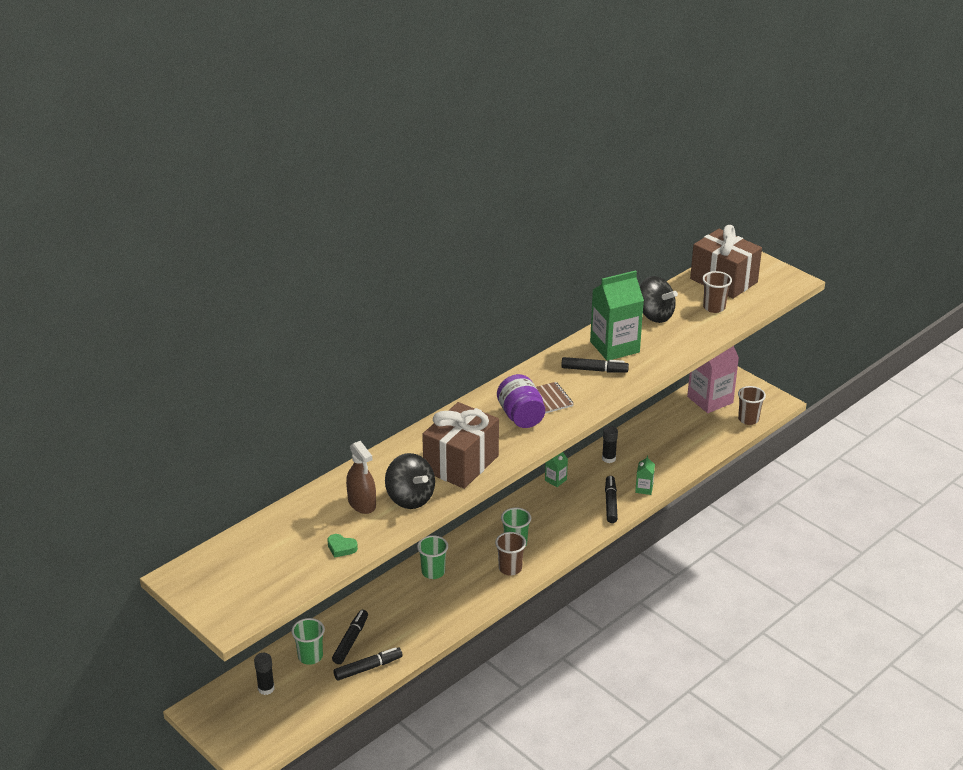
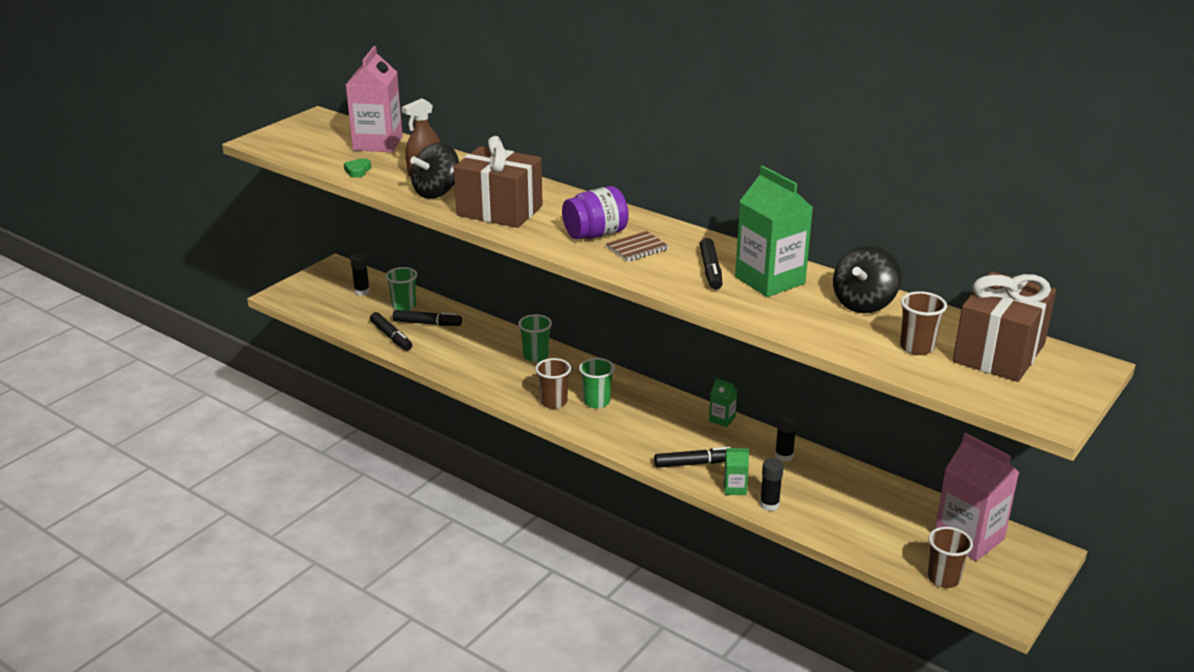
camera: 80 degrees right, 5 degrees down
(275, 533) = (377, 143): none -> pink carton
(665, 476) = (769, 504): none -> black glue stick

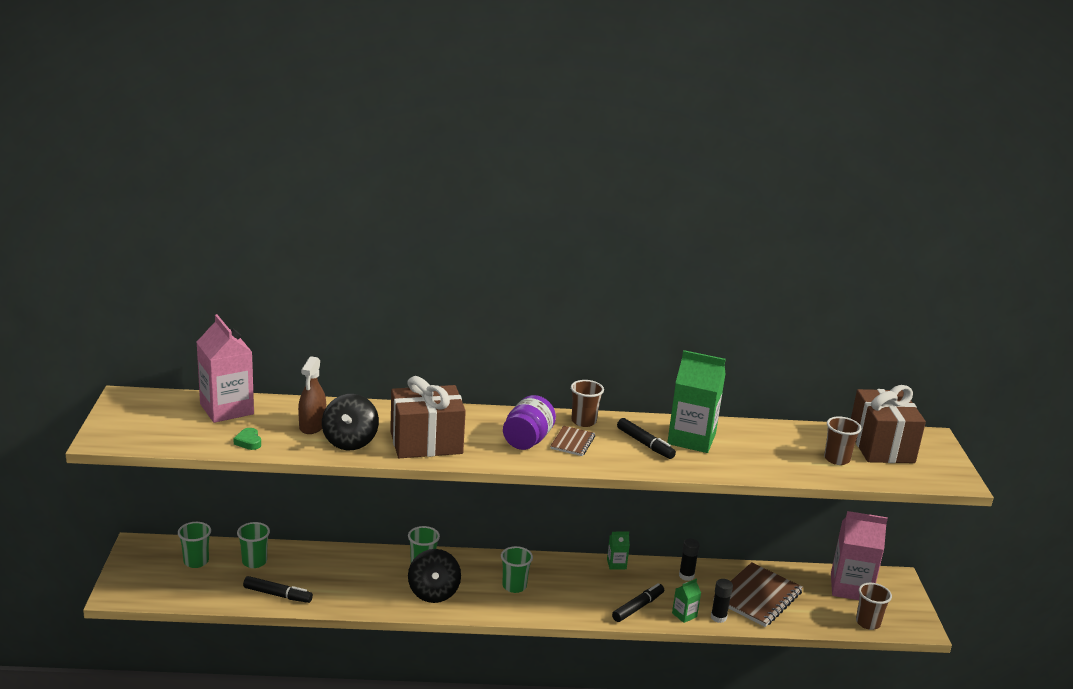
camera: 40 degrees left, 5 degrees down
(362, 291) = (196, 561): black glue stick -> green cup
(427, 323) = (295, 570): black marker -> none
(553, 402) = (483, 600): brown cup -> brown cup (583, 421)
(840, 504) = (757, 597): none -> brown notebook
(864, 303) = (768, 437): black spinning top -> black spinning top (433, 593)

